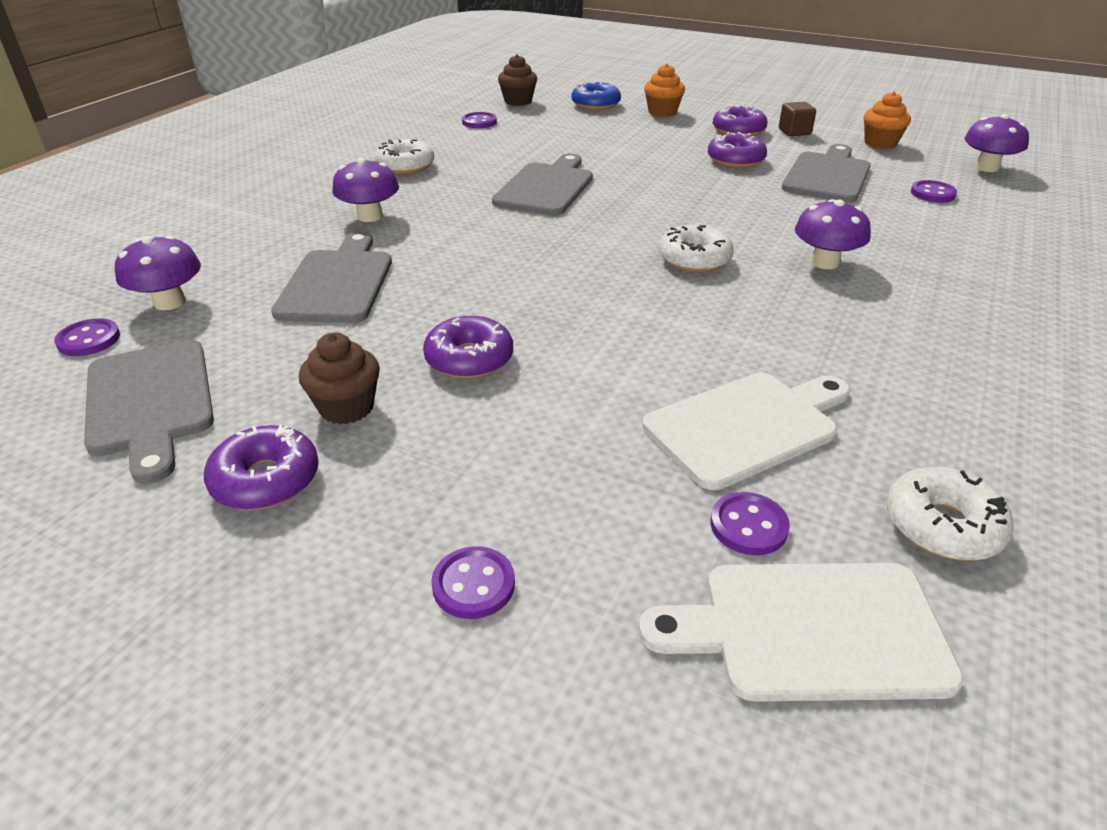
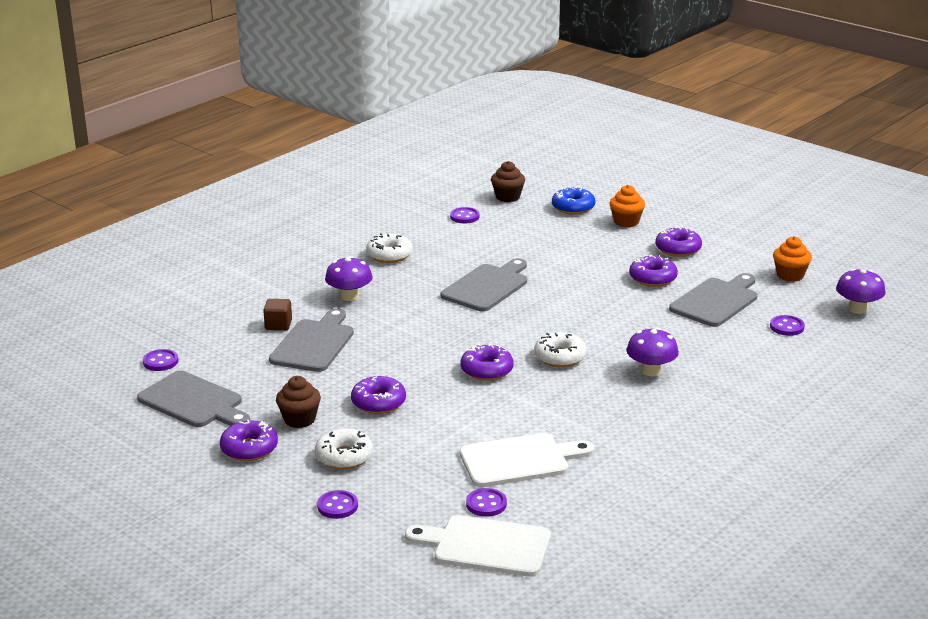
camera: 15 degrees right, 10 degrees down
(150, 402) = (193, 402): grey cutting board -> grey cutting board turned 45 degrees counterclockwise
(169, 302) = (208, 344): purple mushroom -> none
(606, 289) = (487, 370): none -> purple donut
(794, 132) = (725, 255): brown cube -> brown cube (278, 325)
(942, 526) = (588, 519): white donut -> white donut (344, 457)

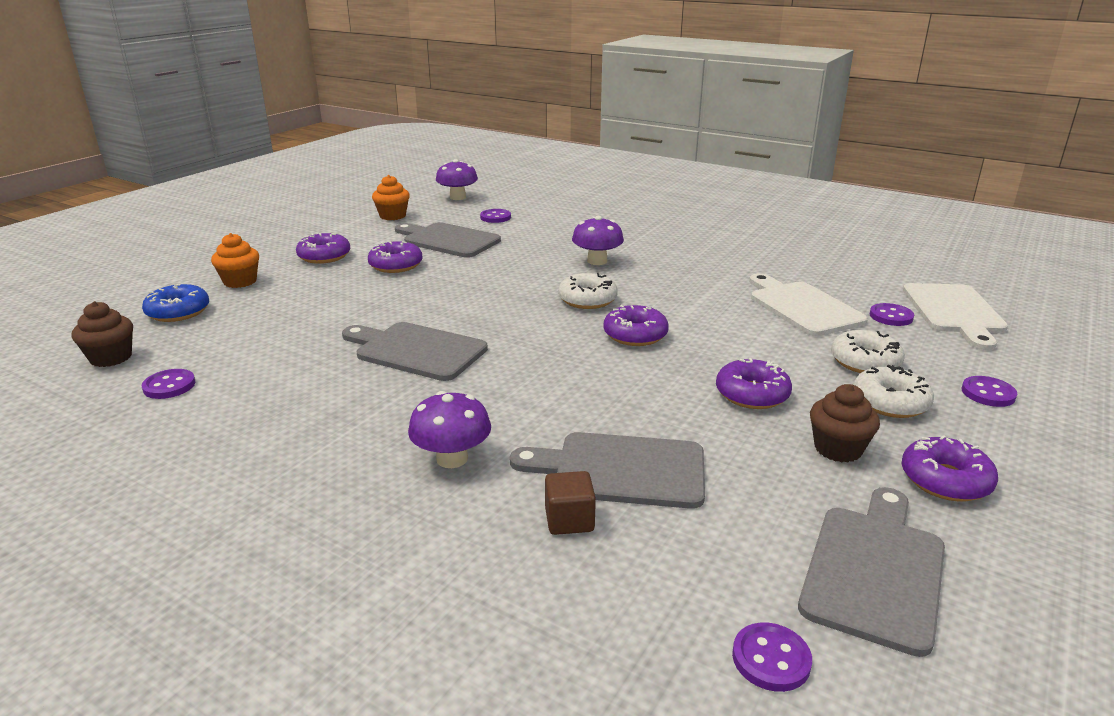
camera: 100 degrees left, 0 degrees up
(389, 255) = (298, 439): white donut -> white donut (865, 362)

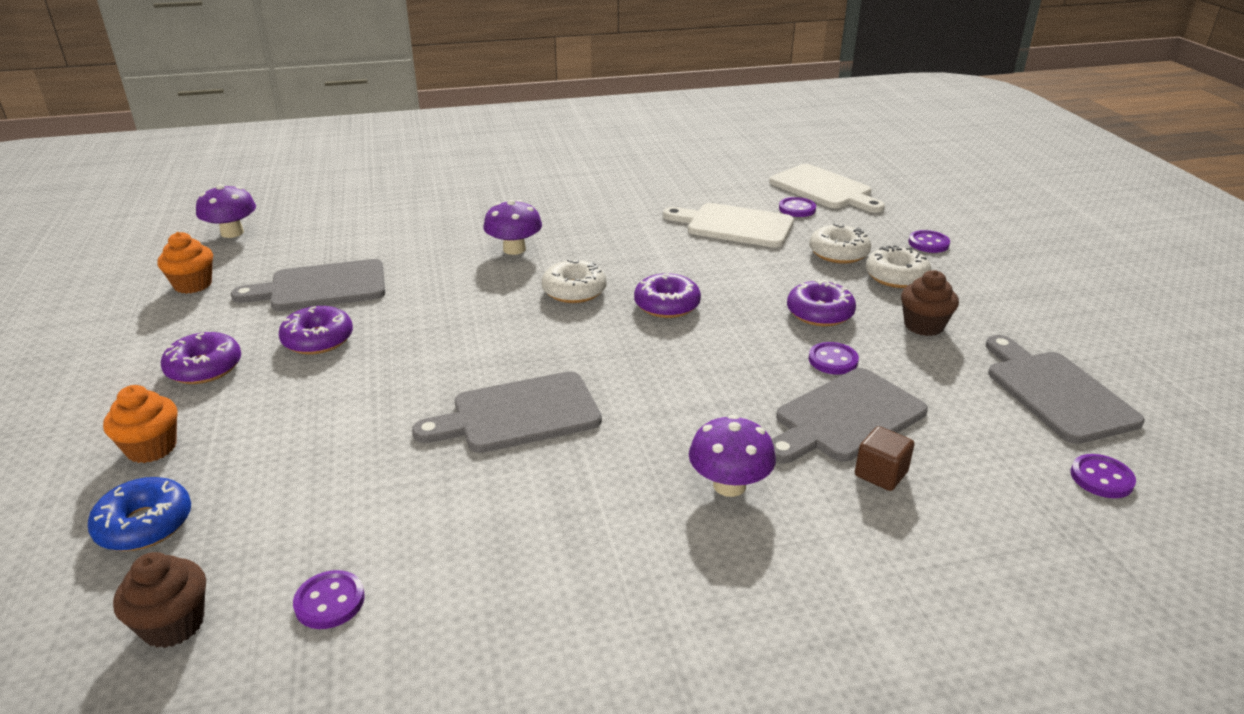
camera: 45 degrees left, 5 degrees up
(495, 217) = (325, 241): purple button -> purple button (833, 360)
(945, 480) = (997, 315): purple donut -> none

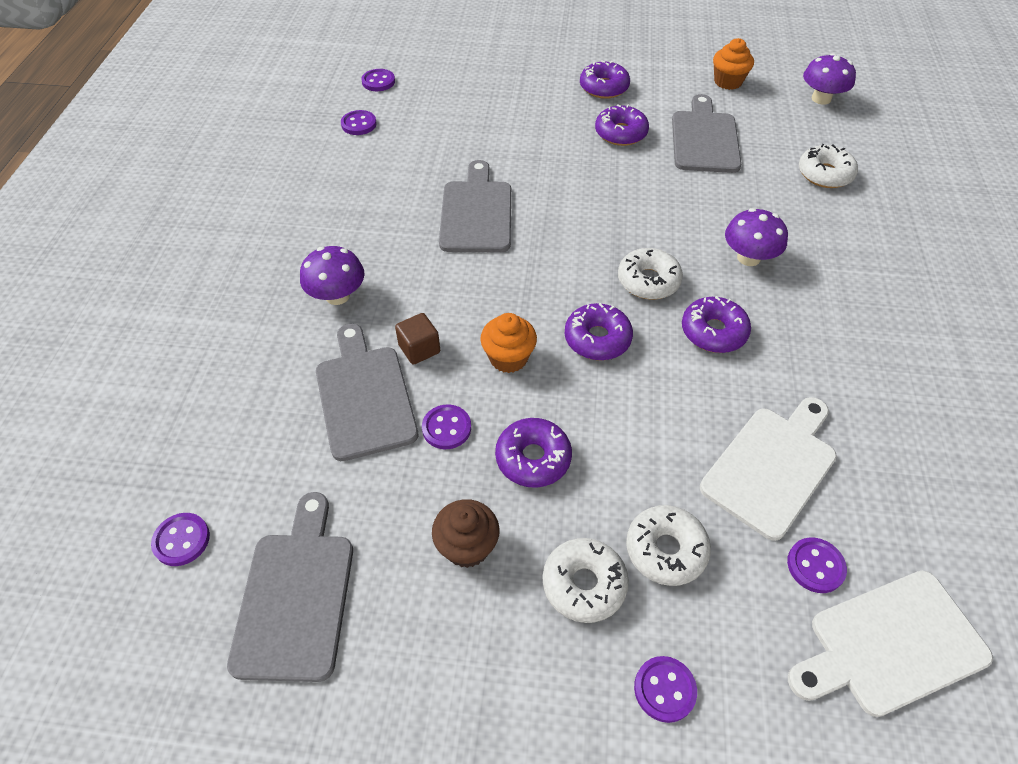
camera: 110 degrees right, 20 degrees up
(144, 525) = (456, 72): blue donut -> none
(151, 448) = (523, 72): orange cupcake -> orange cupcake (508, 358)
(173, 624) = (378, 82): brown cupcake -> purple button
(372, 225) = (824, 174): none -> white donut
(619, 256) = (713, 332): none -> purple donut
(880, 474) = (290, 386): brown cube -> brown cube (419, 349)
(1056, 393) = (296, 596): grey cutting board -> grey cutting board turned 90 degrees counterclockwise

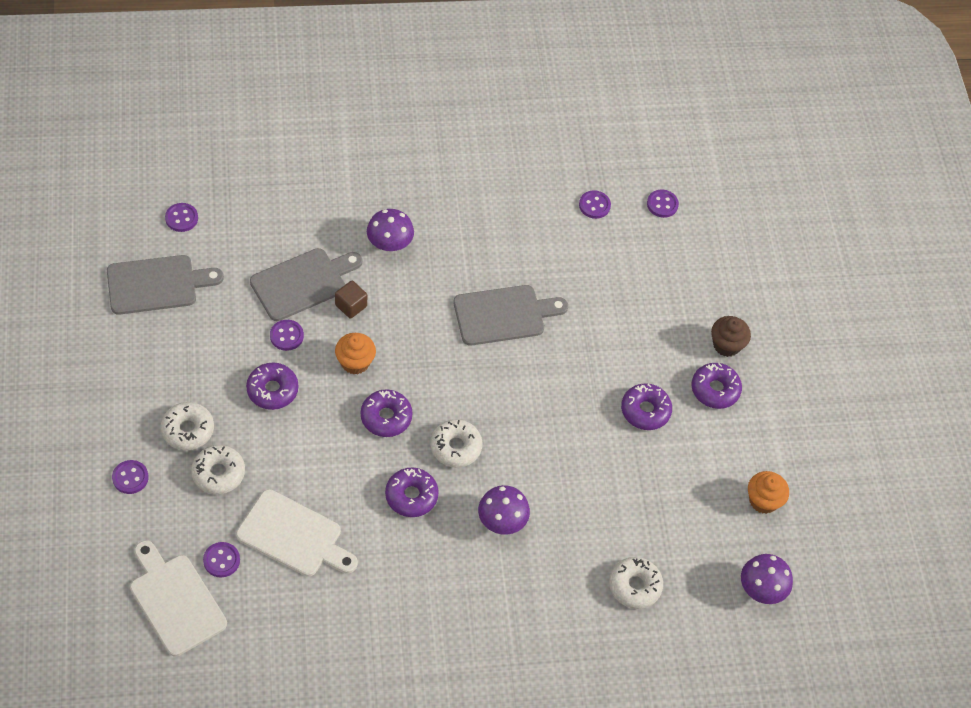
camera: 70 degrees right, 5 degrees up
(467, 546) = (202, 364): brown cupcake -> brown cupcake (726, 345)
(704, 139) = (658, 482): grey cutting board -> none

